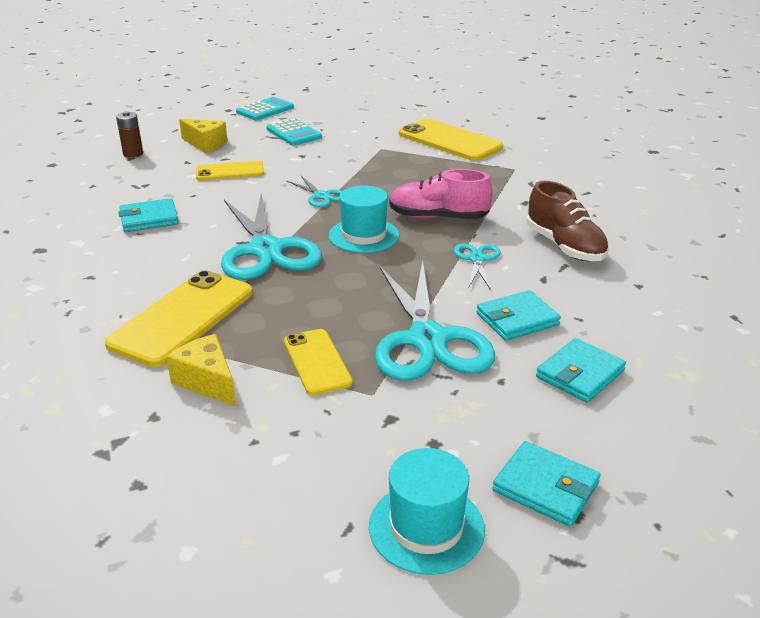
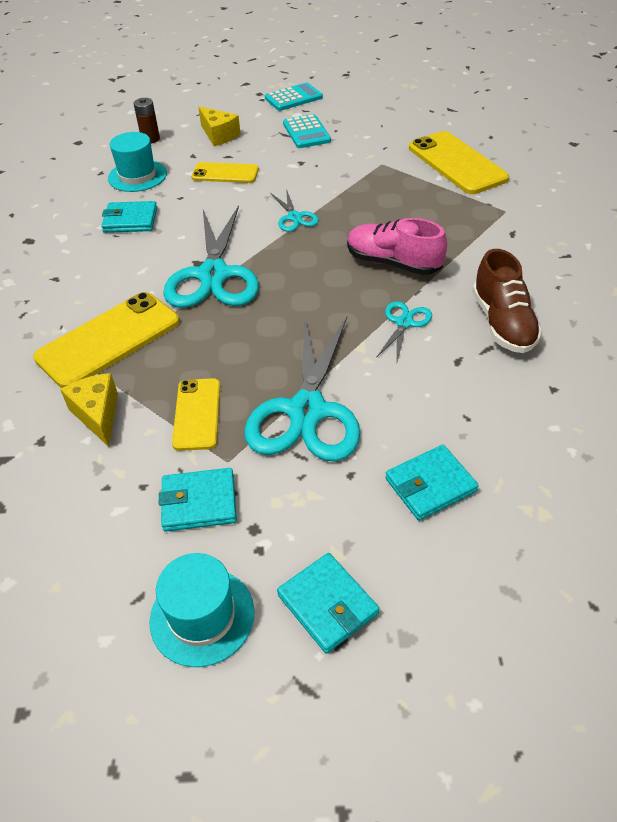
camera: 20 degrees right, 15 degrees up
(364, 235) = (310, 273): turquoise hat -> turquoise hat (137, 176)
(517, 319) = (404, 405): turquoise wallet -> turquoise wallet (199, 502)

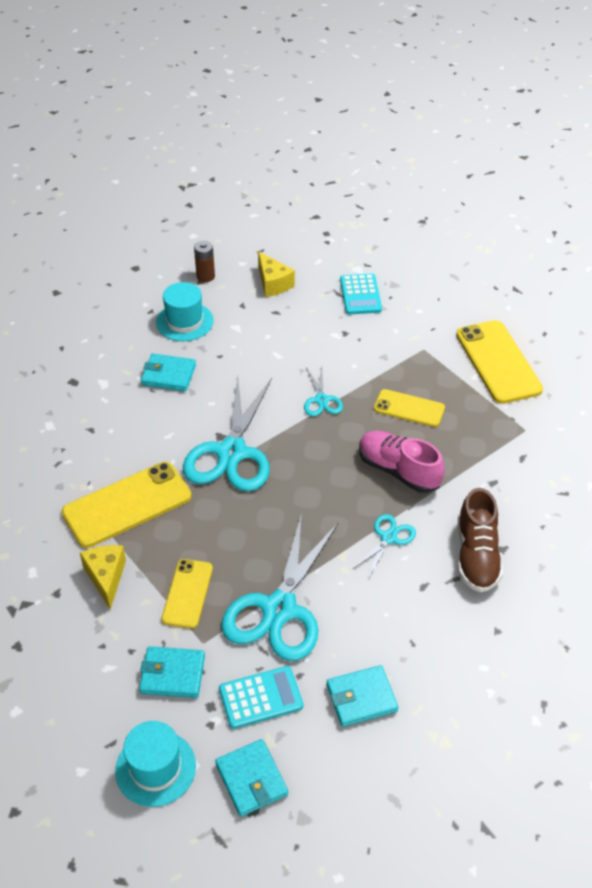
camera: 10 degrees right, 0 degrees up
(225, 173) = (268, 334): yellow phone -> yellow phone (409, 408)
(293, 98) = (359, 245): turquoise calculator -> turquoise calculator (261, 697)

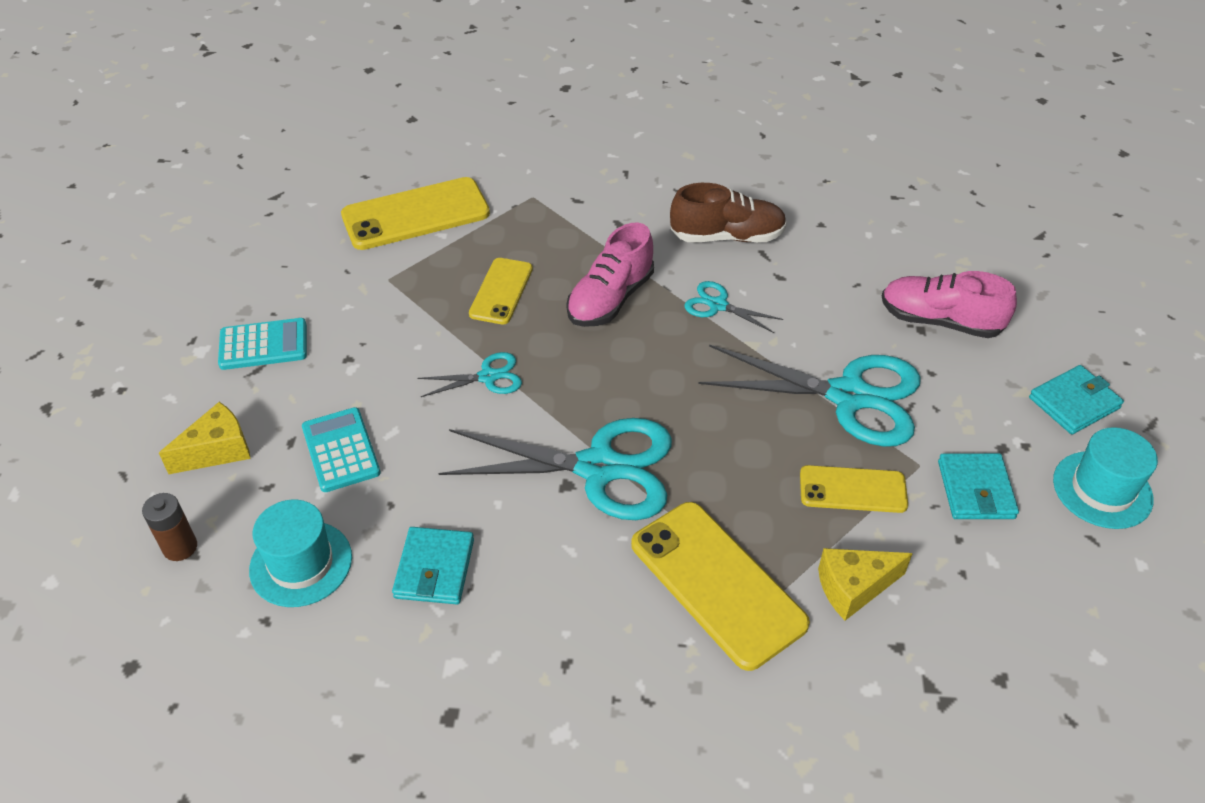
camera: 95 degrees left, 0 degrees up
(261, 697) = (973, 403): turquoise calculator -> turquoise calculator (340, 450)
(361, 698) = (940, 321): turquoise wallet -> pink shoe

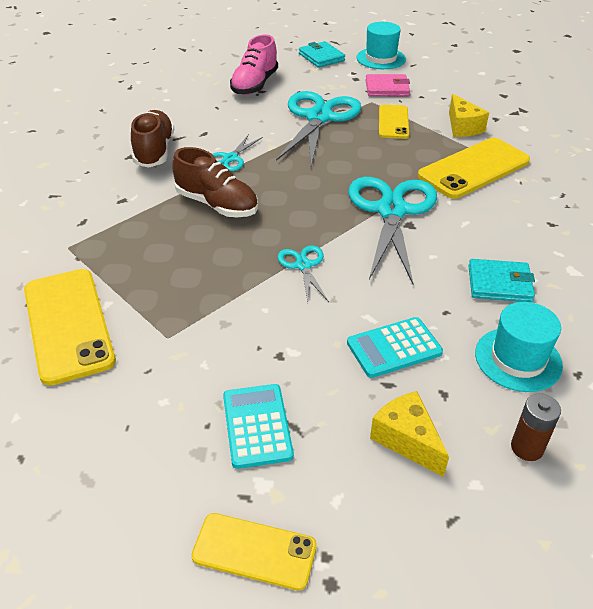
camera: 90 degrees left, 5 degrees down
(501, 291) = (198, 262): yellow phone -> yellow phone (254, 551)
(610, 299) = (217, 205): pink shoe -> brown shoe
(975, 490) = (387, 88): turquoise wallet -> pink wallet

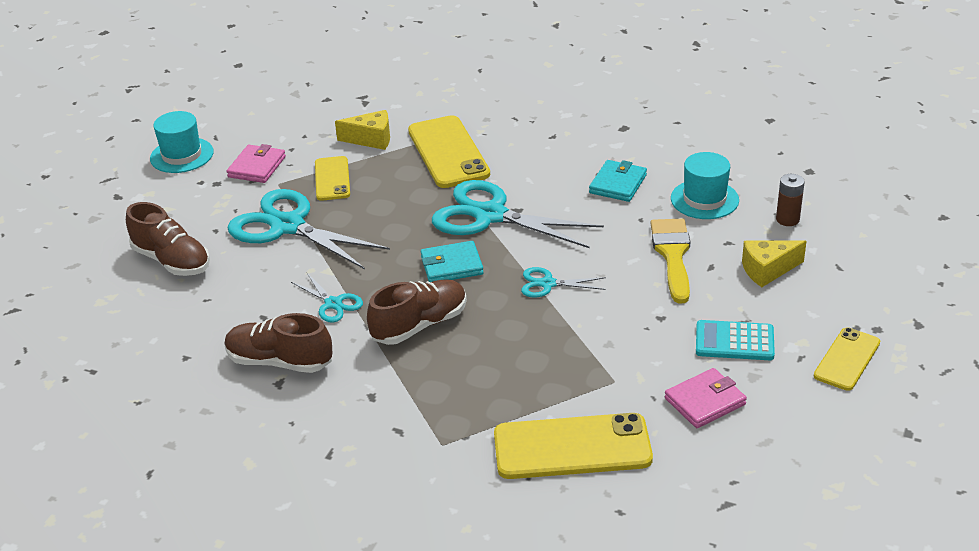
camera: 70 degrees left, 5 degrees down
(147, 414) = (705, 401): none -> pink wallet
(255, 85) = (172, 261): pink shoe -> brown shoe
(321, 57) = (141, 197): turquoise wallet -> turquoise wallet (451, 265)
(393, 122) = (332, 179): yellow phone -> yellow phone turned 60 degrees clockwise
(394, 348) = (673, 255): turquoise calculator -> yellow brush

